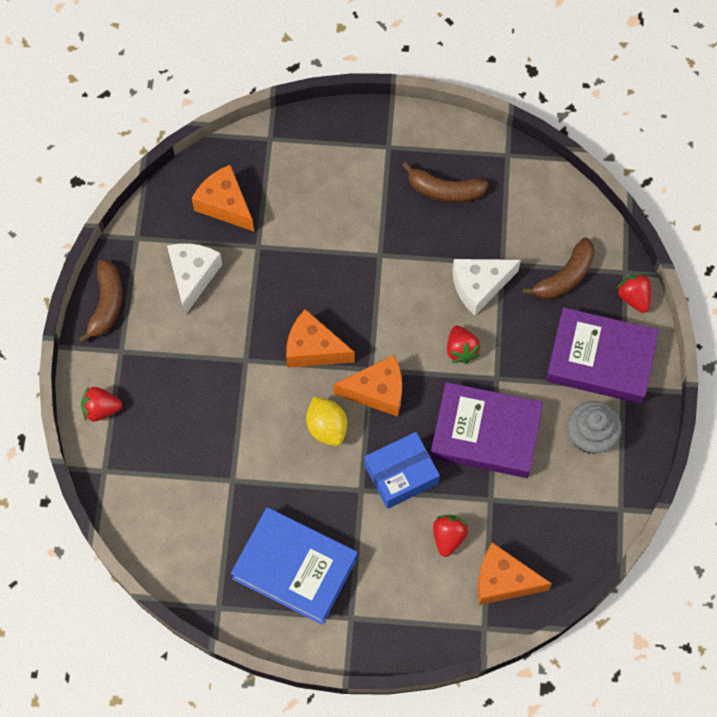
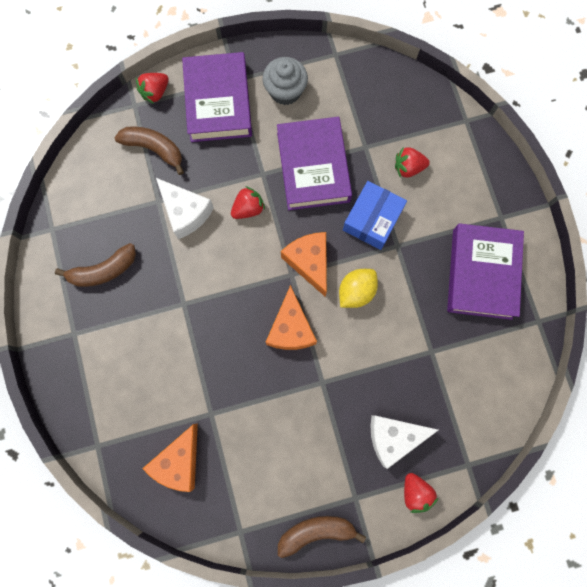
camera: 110 degrees left, 10 degrees up
(192, 276) = (261, 462): white cheese -> white cheese (393, 437)
(295, 568) = (482, 273): blue book -> purple book
(401, 474) = (372, 219): blue box -> blue box turned 75 degrees clockwise
(444, 190) = (103, 270): brown banana -> brown banana turned 75 degrees clockwise
(503, 581) = (425, 118): orange cheese -> none

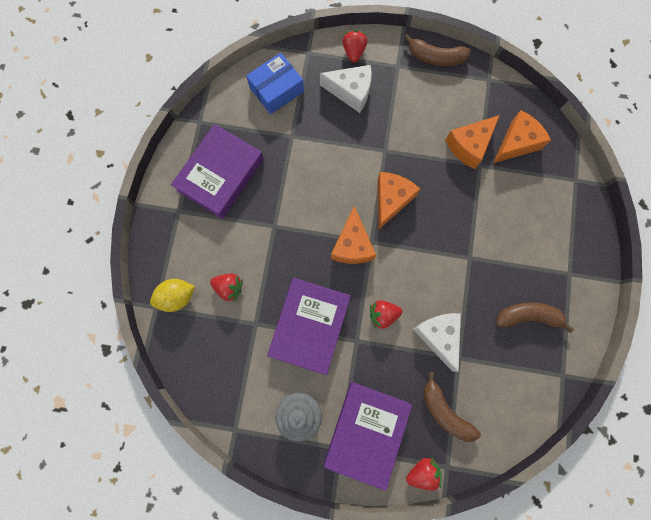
camera: 155 degrees left, 0 degrees up
(231, 432) = (469, 146): none -> orange cheese
(356, 291) = (326, 205): yellow lemon -> yellow lemon (177, 297)
(372, 219) = (283, 257): blue box -> blue box (276, 89)

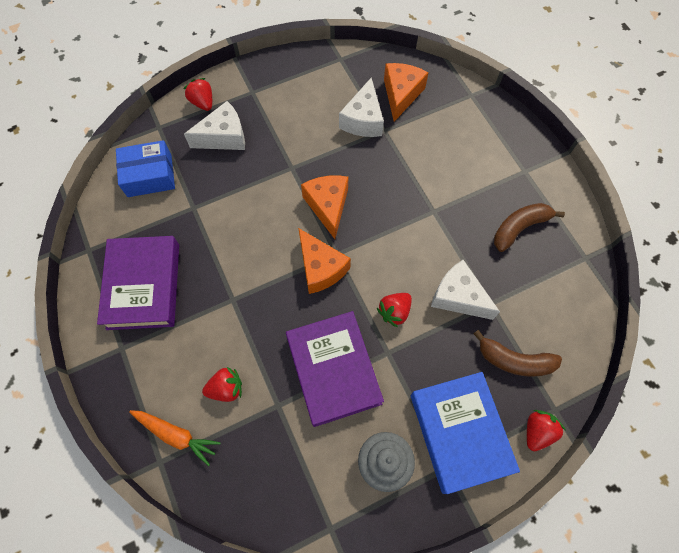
camera: 35 degrees left, 10 degrees down
(177, 297) = (176, 435): yellow lemon -> orange carrot
(276, 89) = (149, 175): blue box -> blue box turned 60 degrees clockwise
(367, 432) = (460, 432): purple book -> blue book
(435, 57) = (280, 67): brown banana -> none
(469, 146) = (363, 120): orange cheese -> white cheese

